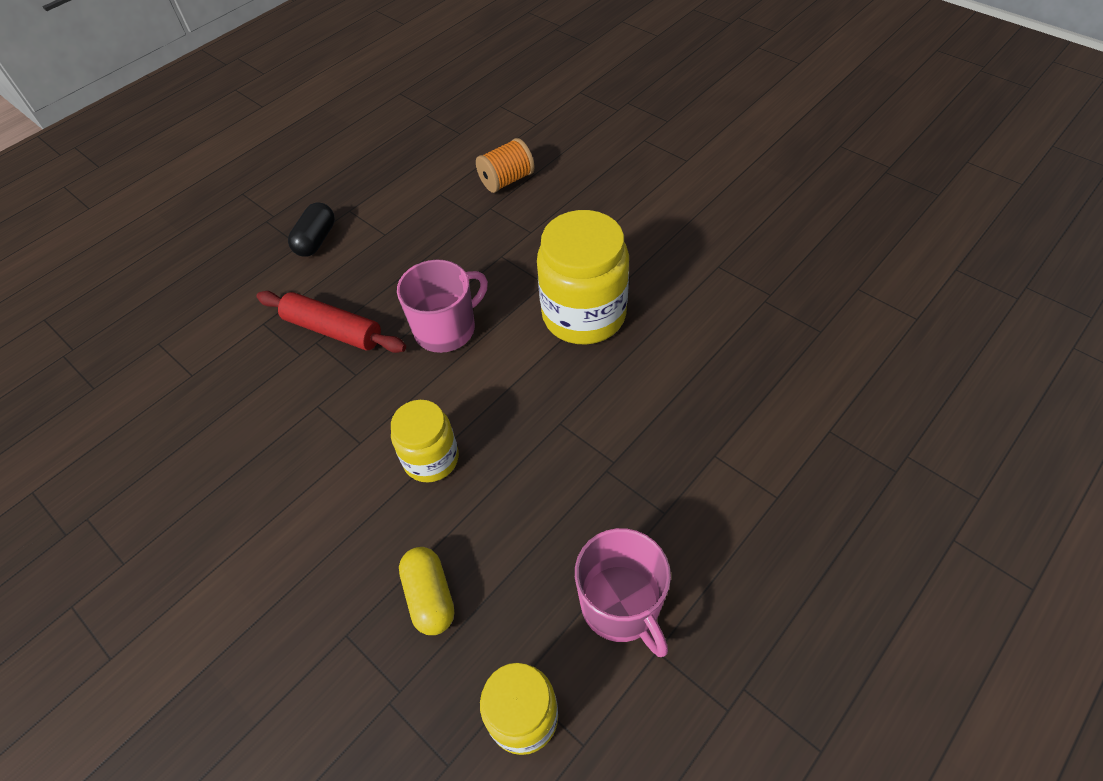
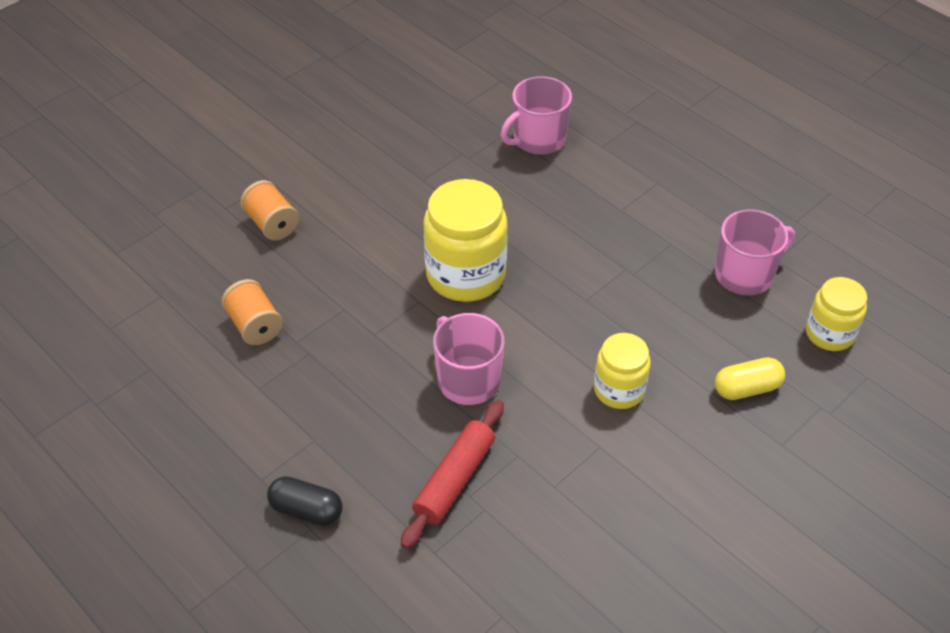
camera: 90 degrees left, 5 degrees down
(629, 170) = (272, 224): none -> orange spool
(818, 362) = (538, 139): none -> pink mug

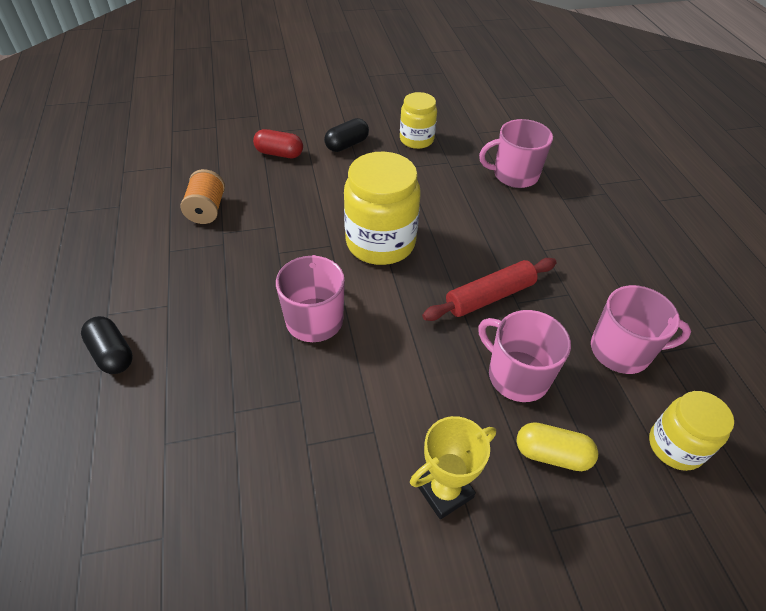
camera: 30 degrees right, 0 degrees up
(272, 224) = (279, 153): orange spool -> red capsule
(338, 180) = (347, 145): none -> black capsule
(454, 479) = (234, 392): red rolling pin -> red rolling pin (489, 296)
(619, 390) = (430, 391): yellow jar -> yellow jar (416, 139)
(678, 339) = (517, 375): none -> pink mug
(688, 460) = (444, 491): none -> yellow trophy

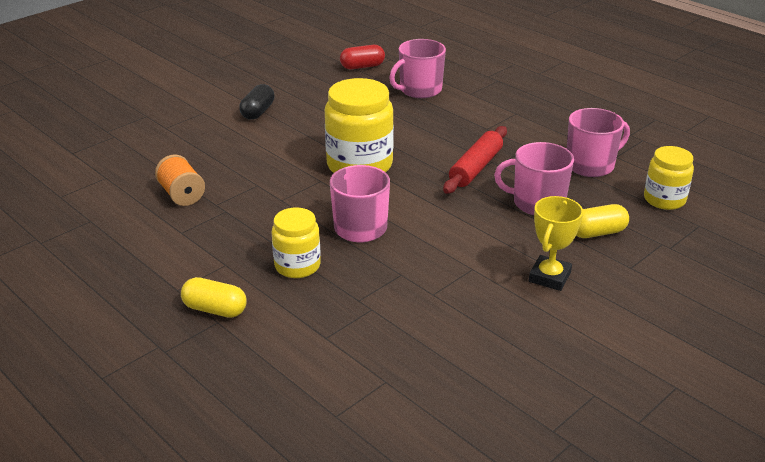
camera: 30 degrees left, 15 degrees down
(112, 354) = (215, 309): black capsule -> yellow capsule
(279, 153) = (202, 136): red capsule -> red capsule (362, 66)
(416, 139) = (315, 90): yellow jar -> yellow jar (297, 266)

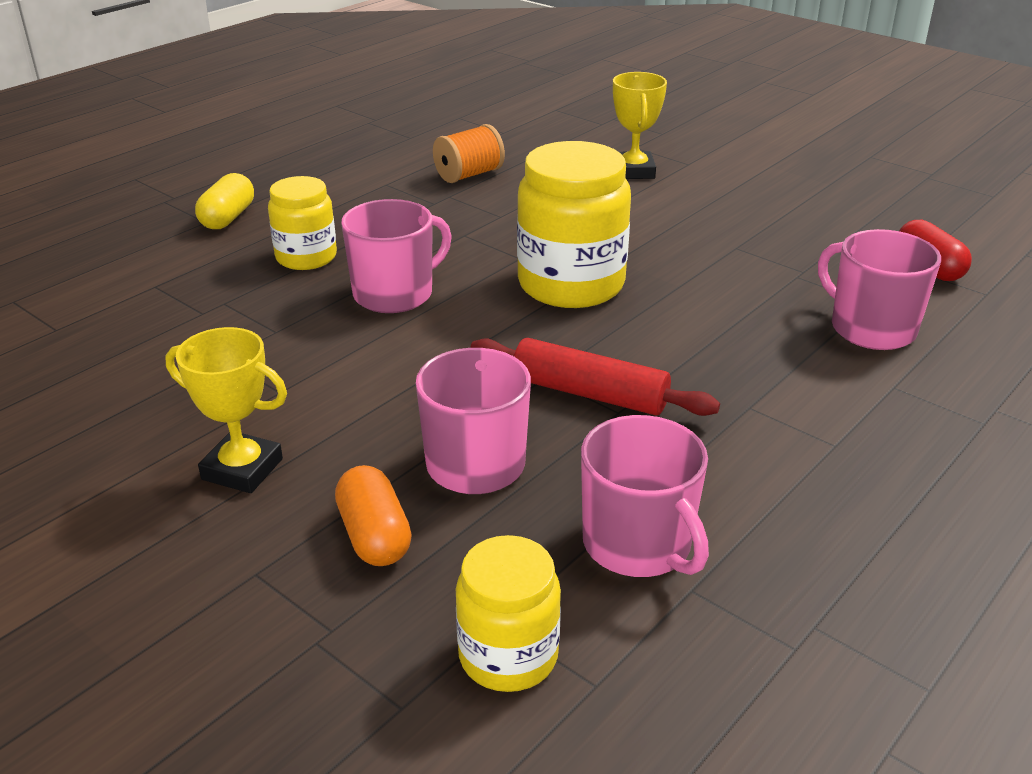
camera: 85 degrees right, 0 degrees up
(206, 132) = (633, 171): none -> yellow trophy
(258, 112) = (707, 198): black capsule -> none
(597, 232) = (374, 536): yellow capsule -> orange capsule

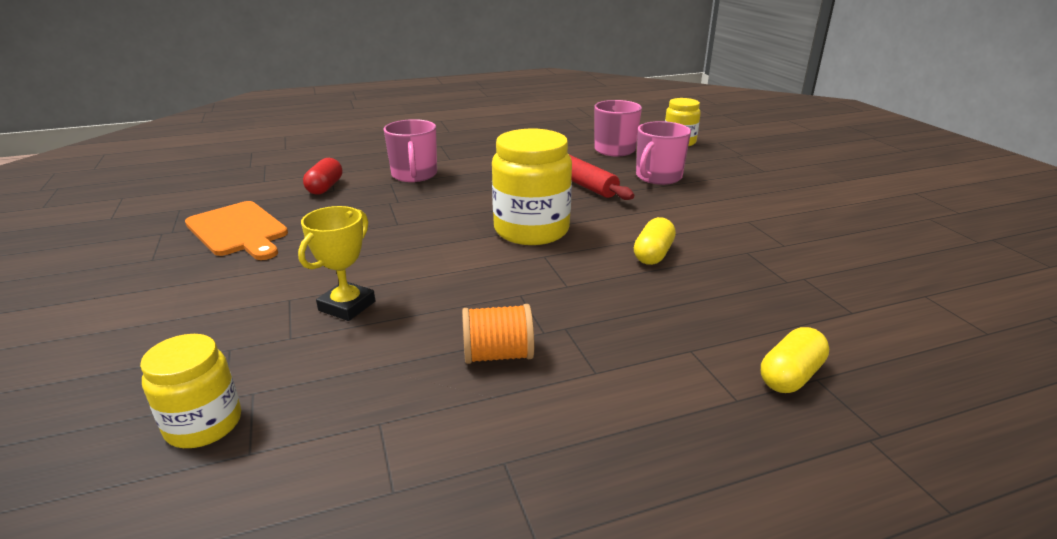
camera: 150 degrees left, 5 degrees down
(242, 469) = (770, 197): yellow trophy -> none
(306, 257) = (712, 302): yellow jar -> yellow jar (204, 424)
(374, 536) = (713, 169): orange capsule -> none
(395, 294) = (653, 254): pink mug -> yellow capsule
(873, 195) = (238, 230): none -> orange cutting board

